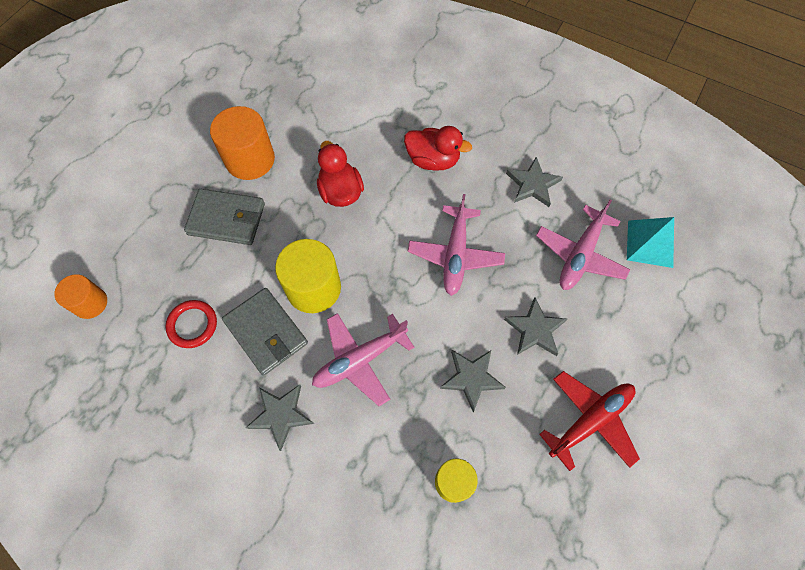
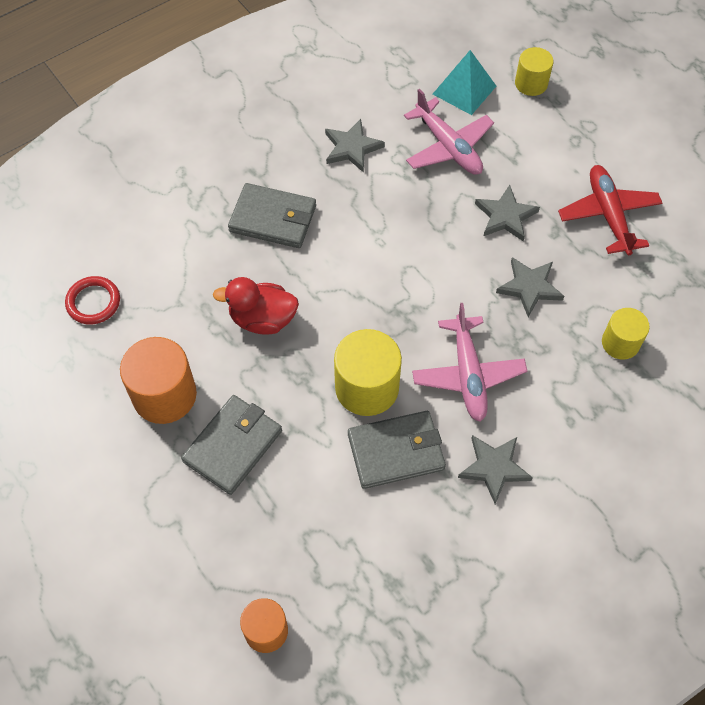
camera: 65 degrees left, 5 degrees down
(192, 325) = (351, 524): red ring -> red ring (93, 302)
(433, 160) = (273, 219): red duck -> grey wallet
(455, 255) = (395, 246): pink plane -> none
(696, 296) = (531, 83): none -> yellow cylinder

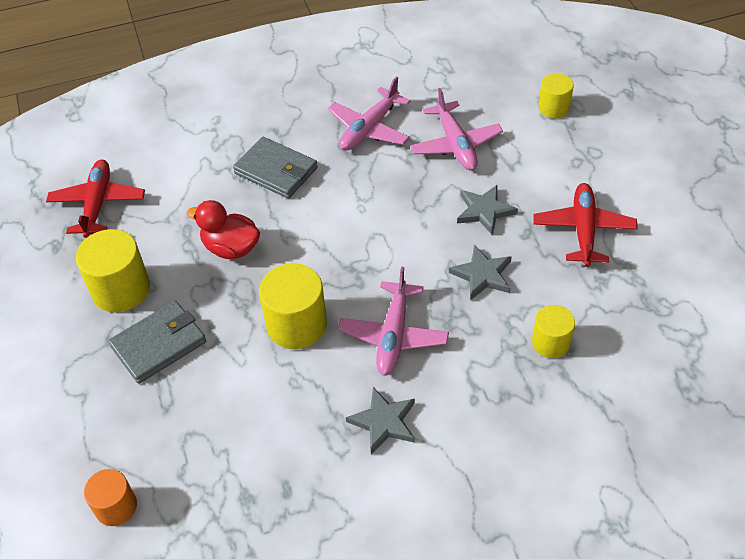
camera: 20 degrees right, 10 degrees down
(93, 302) = (98, 204): red ring -> red plane
(164, 395) = (121, 289): orange cylinder -> yellow cylinder
(352, 148) = (369, 129): grey star -> pink plane
(396, 451) = (299, 385): grey wallet -> none
(464, 90) = (490, 102): turquoise pyramid -> none

